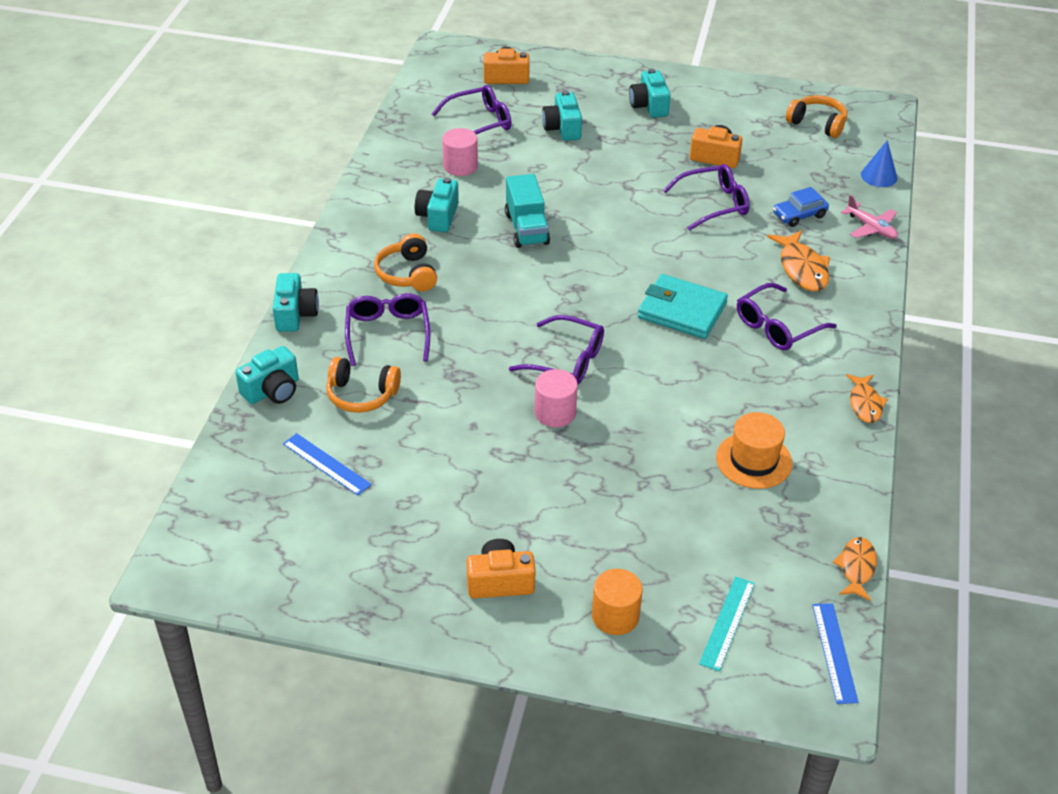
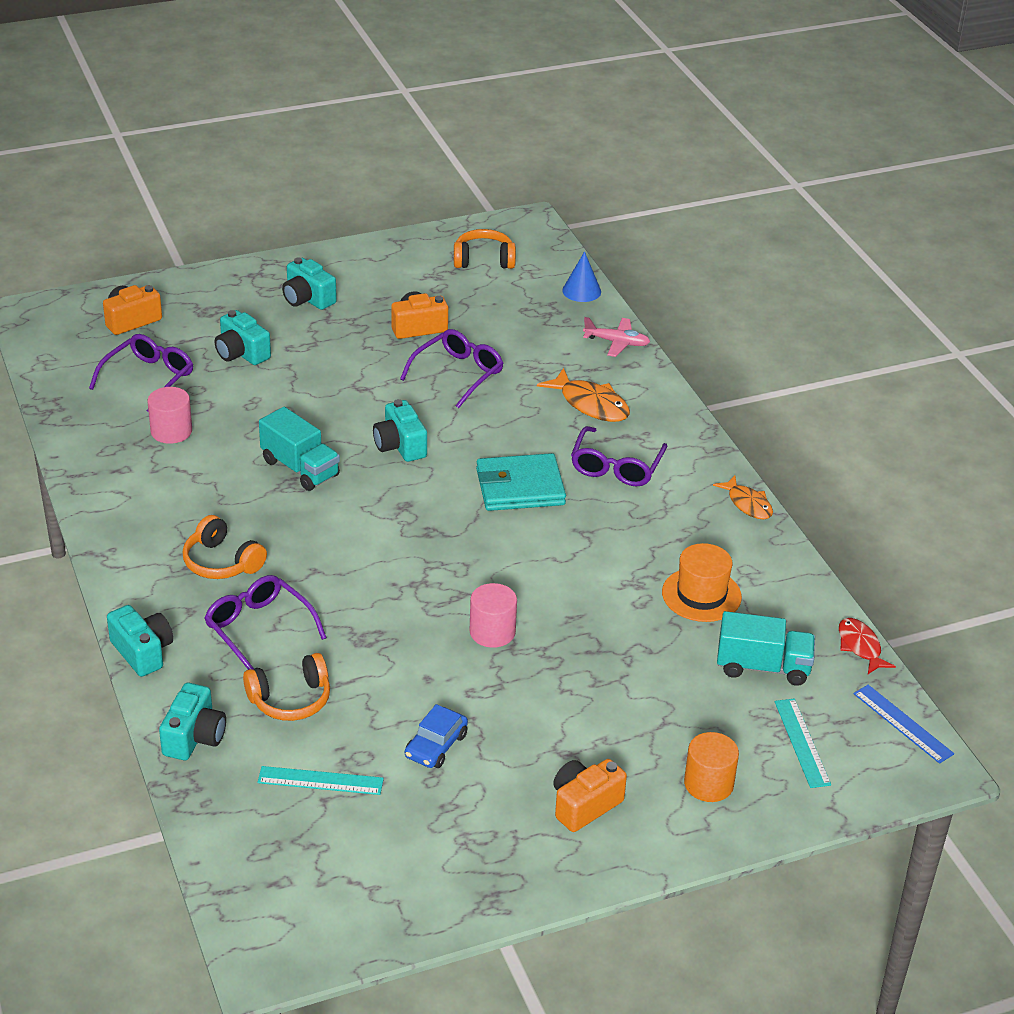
camera: 35 degrees left, 5 degrees down
(326, 464) = (320, 780): blue ruler -> turquoise ruler
(438, 216) = (197, 492): turquoise camera -> turquoise camera (400, 446)
(567, 360) = (458, 579): purple glasses -> none
(751, 544) = (763, 667): none -> turquoise truck
(799, 215) = (544, 355): blue car -> blue car (436, 746)
(856, 568) = (860, 646): orange fish -> red fish

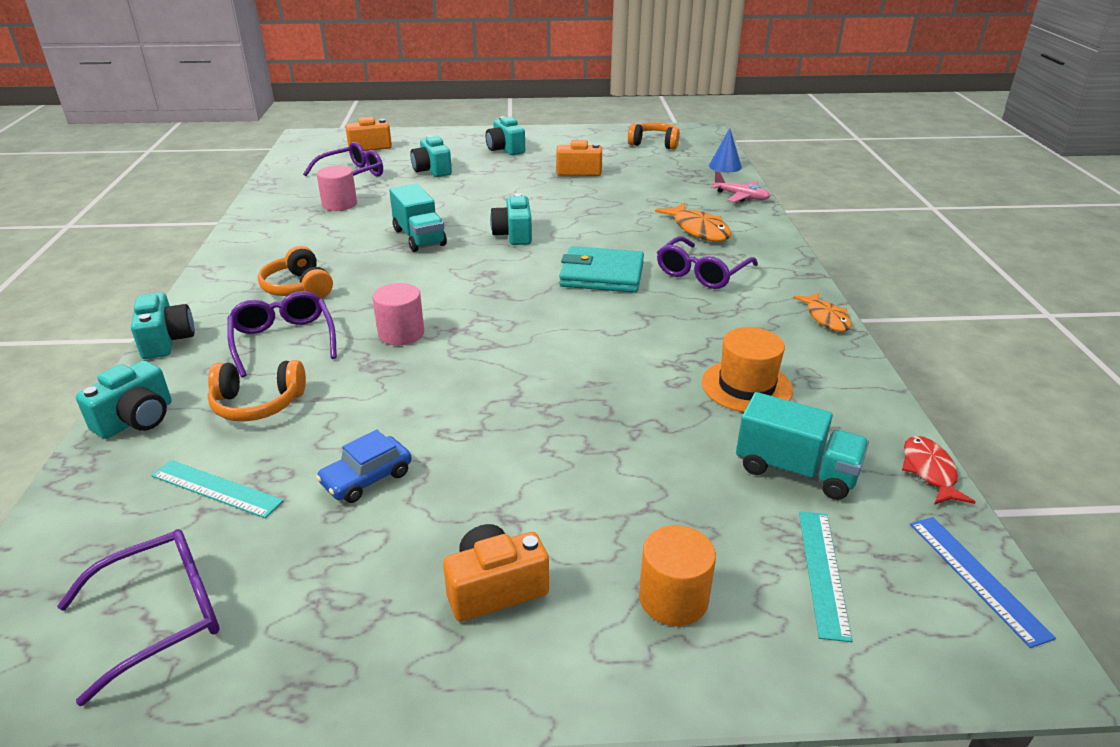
camera: 20 degrees right, 5 degrees down
(458, 374) = (593, 199): purple glasses -> purple glasses (162, 616)
(492, 632) = (502, 381): pink cylinder -> pink cylinder (401, 333)

